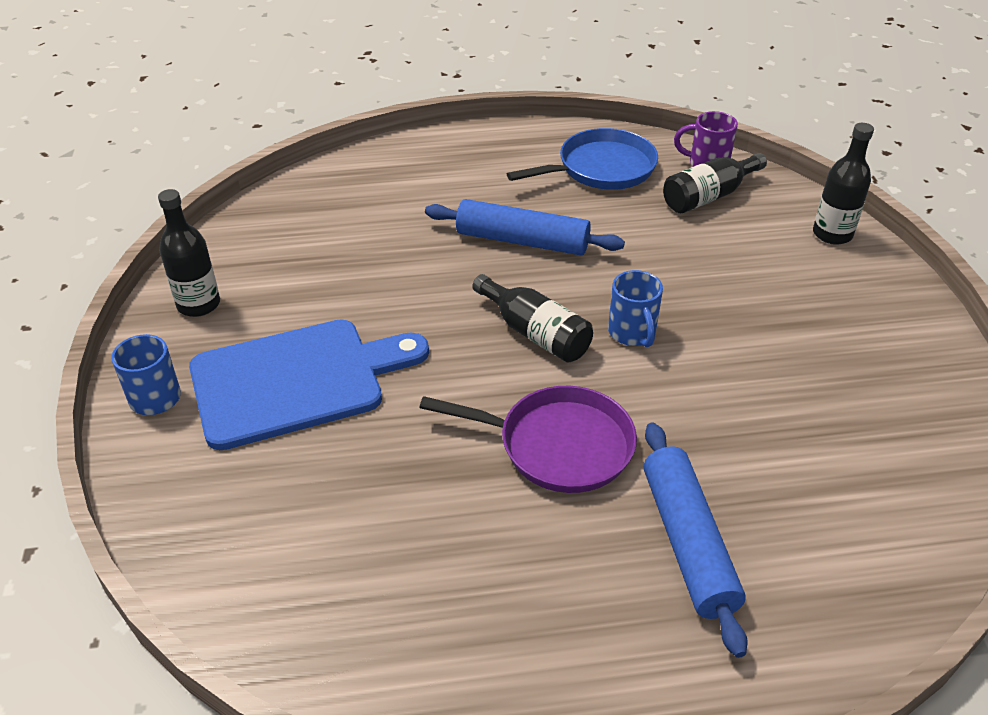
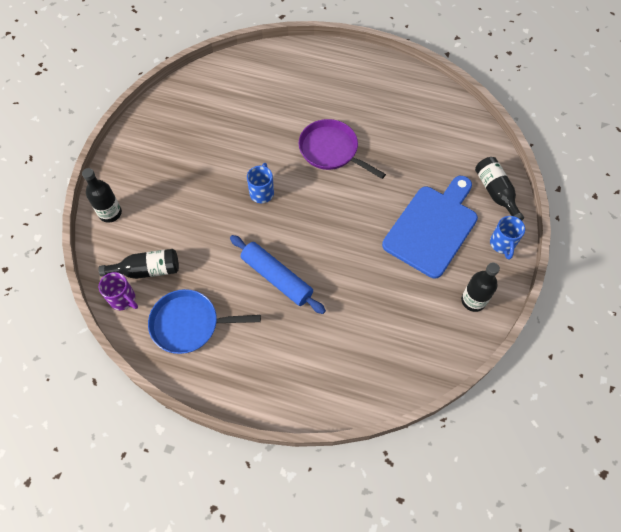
camera: 155 degrees left, 20 degrees up
(297, 380) = (432, 227): blue cutting board -> blue cutting board turned 120 degrees clockwise
(535, 333) = (307, 211): black bottle -> black bottle (495, 193)
(687, 542) = (308, 97): blue rolling pin -> none

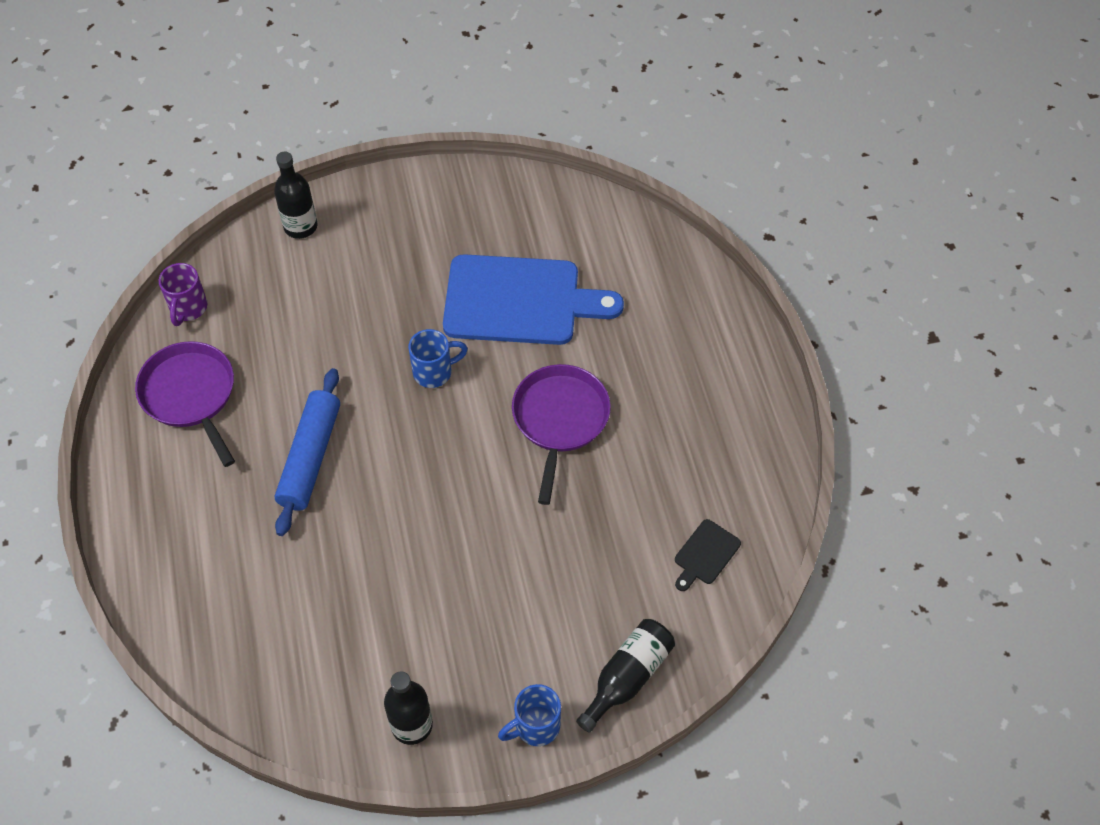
camera: 60 degrees right, 5 degrees down
(147, 270) = (241, 310): black bottle -> none
(189, 324) = (190, 395): blue pan -> purple pan
(432, 227) = (507, 614): blue cutting board -> blue cutting board (520, 301)
(446, 129) = (705, 554): none -> black cutting board

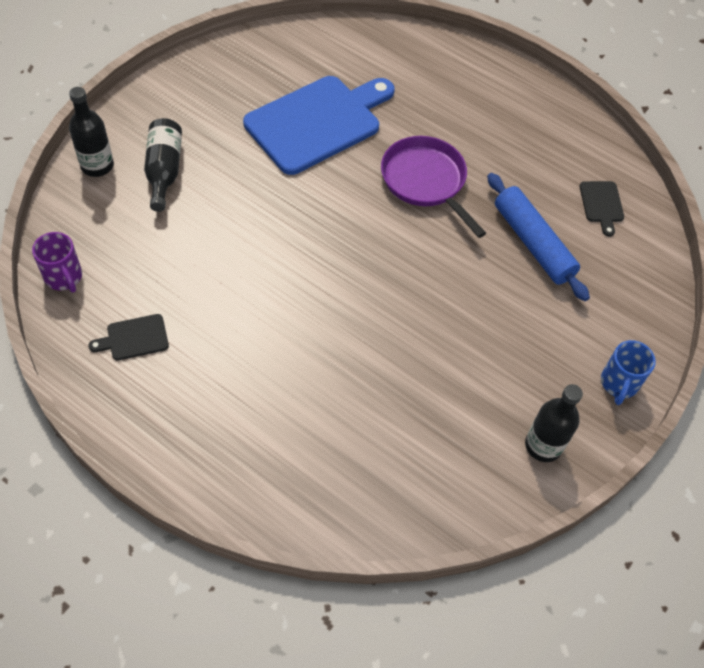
camera: 45 degrees left, 0 degrees up
(190, 395) = (134, 338): purple pan -> black cutting board
(310, 457) = (278, 320): blue rolling pin -> blue rolling pin (532, 243)
(434, 372) = (307, 204): blue mug -> none
(627, 677) = (638, 311): black bottle -> black bottle (164, 171)

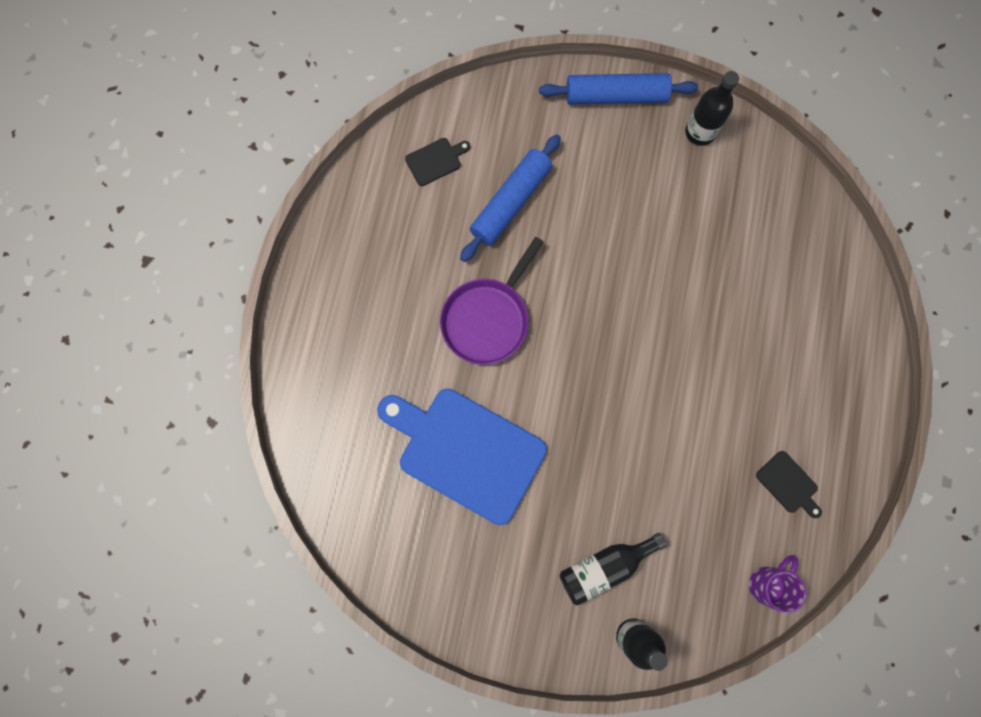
camera: 110 degrees left, 20 degrees up
(619, 384) = (616, 96): blue mug -> blue rolling pin

